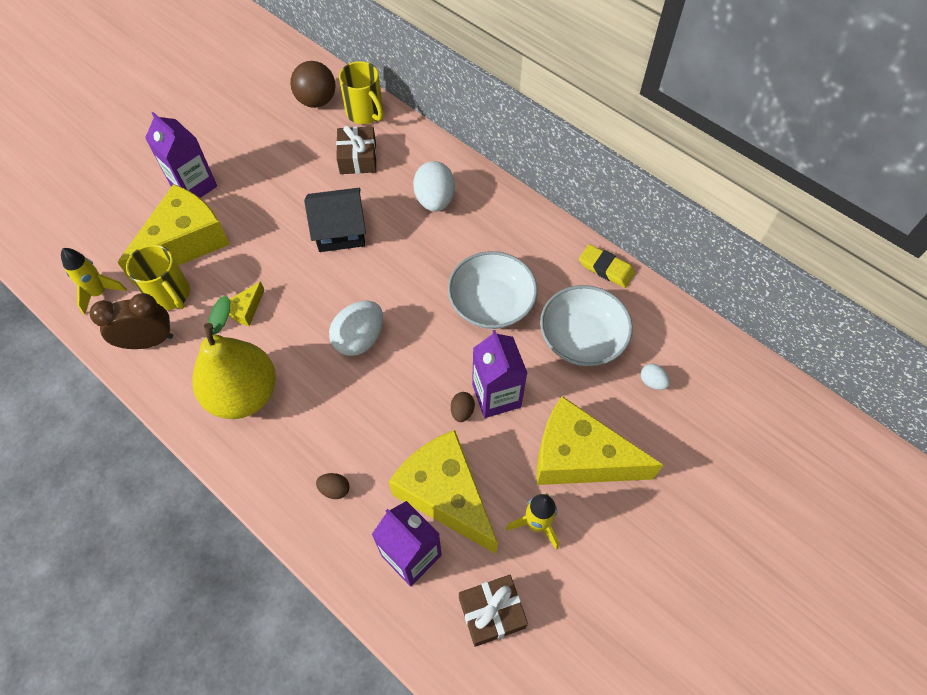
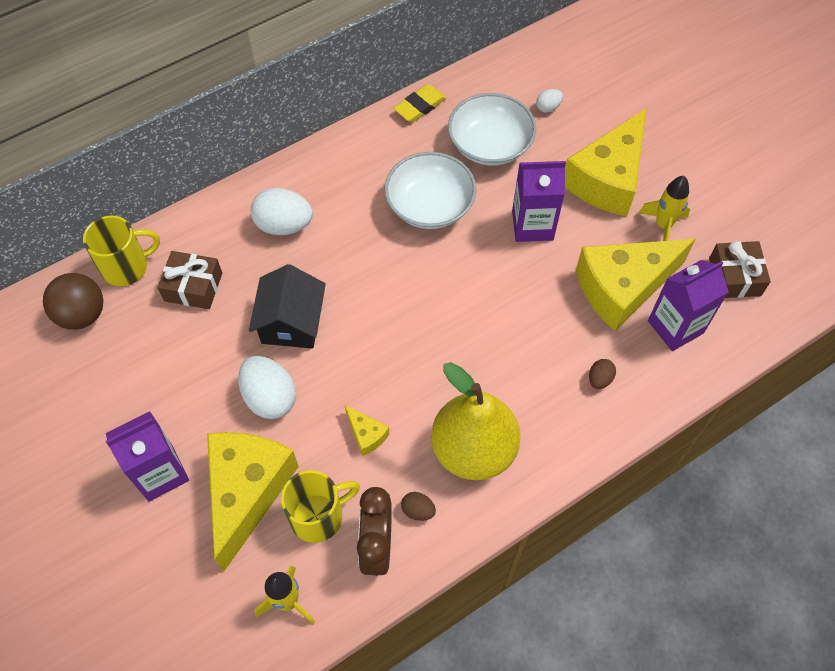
camera: 75 degrees left, 0 degrees up
(185, 243) = (247, 492): yellow cheese -> yellow cheese turned 45 degrees clockwise
(359, 339) = (437, 328): white egg -> white egg (270, 397)
(462, 411) = (542, 256): brown egg -> brown egg (418, 510)

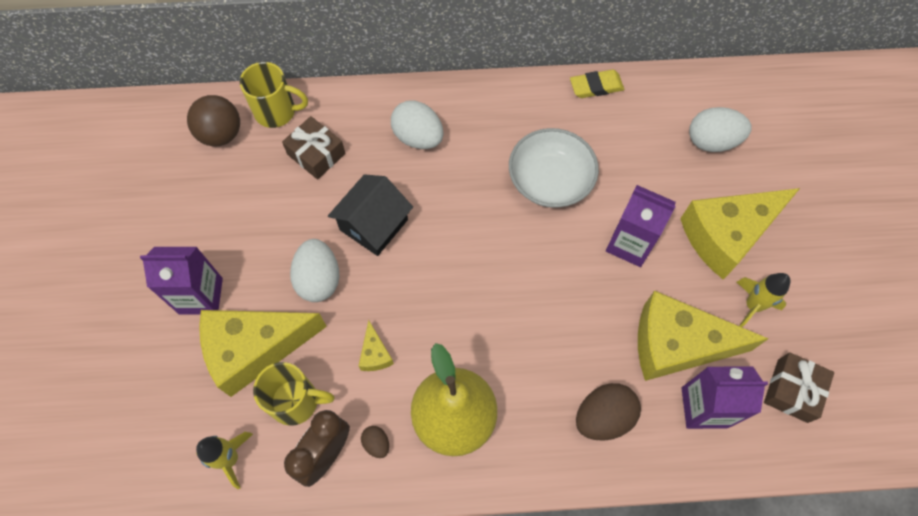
camera: 30 degrees right, 5 degrees up
(247, 492) = (255, 349): yellow cheese -> yellow cheese turned 150 degrees counterclockwise
(490, 145) = (637, 151): white bowl -> none
(548, 107) = (712, 141): white egg -> white egg, size x2.01
(599, 379) = (603, 417): brown egg -> brown egg, size x2.01

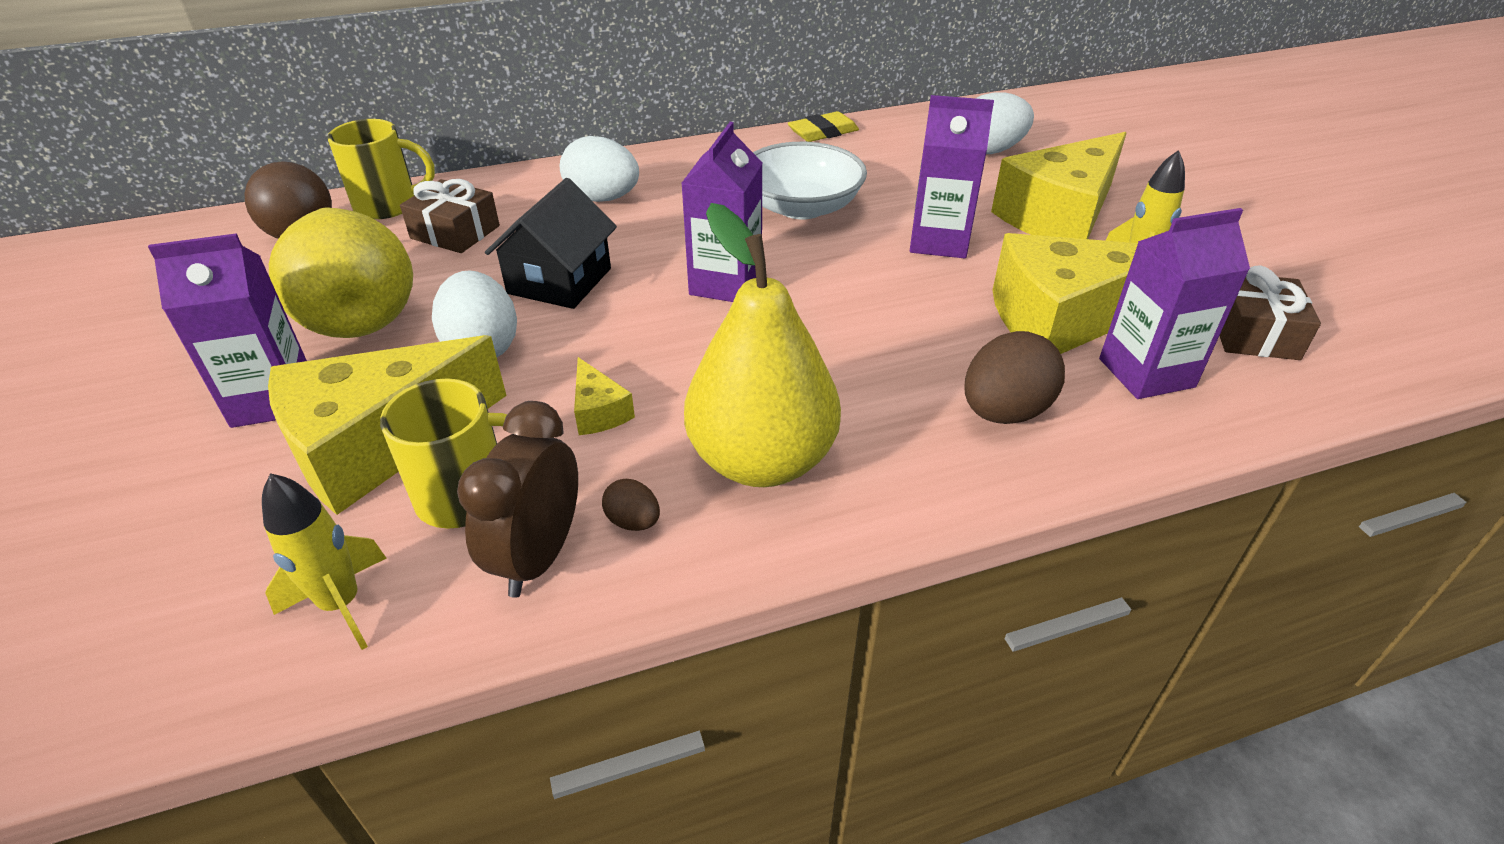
camera: 15 degrees left, 25 degrees down
(251, 228) = (359, 314): none -> yellow pear
(476, 254) = (725, 284): none -> purple carton

